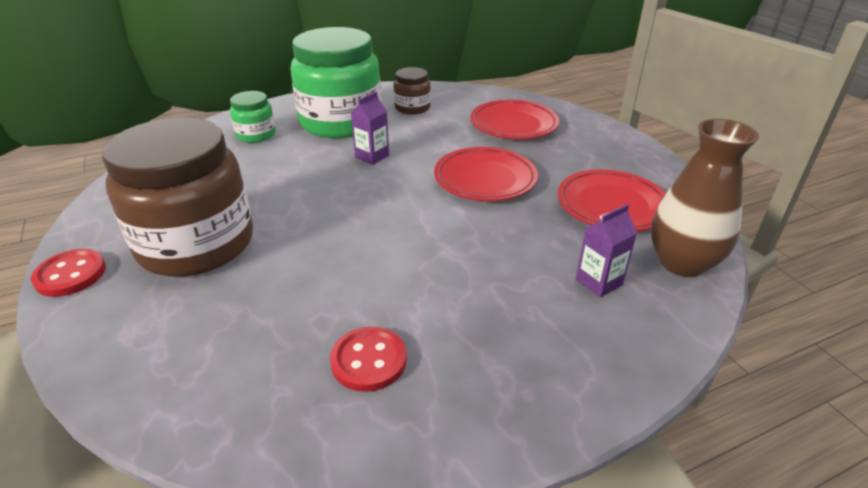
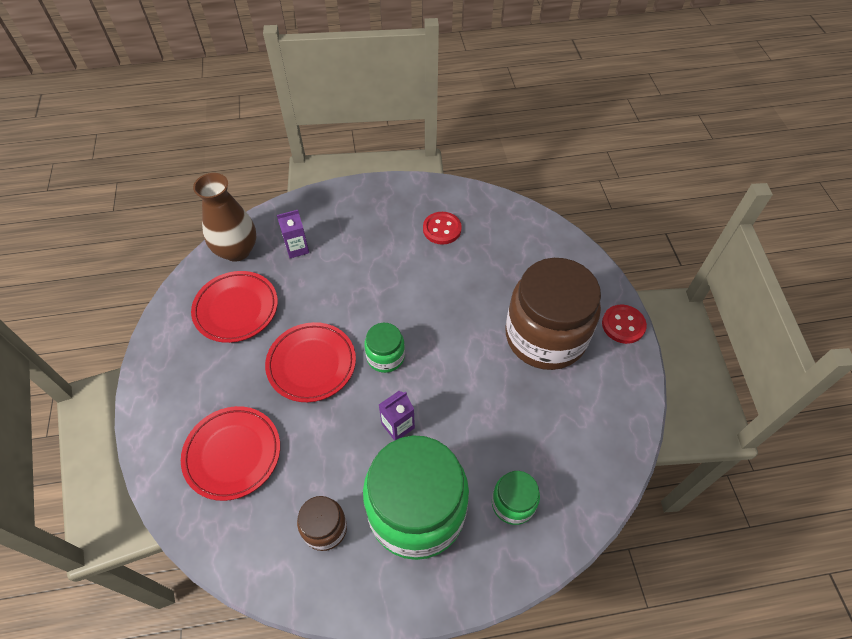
camera: 165 degrees left, 20 degrees up
(404, 196) = (385, 357): none -> green jar

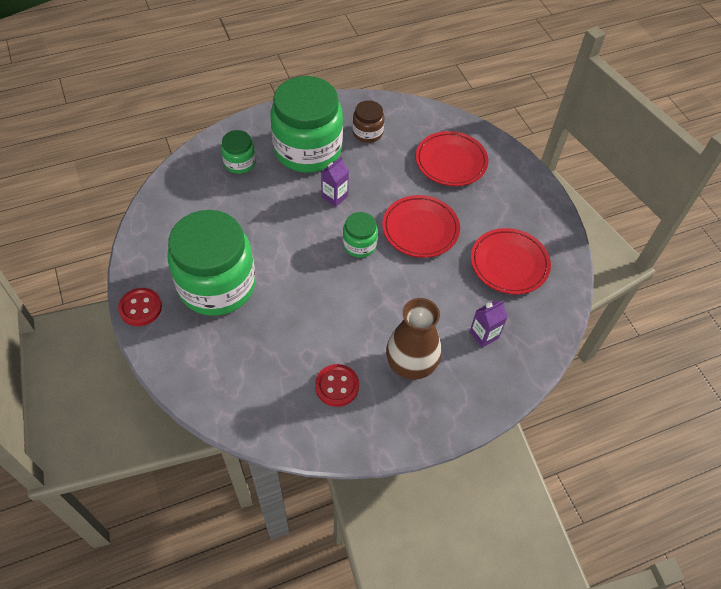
camera: 165 degrees right, 0 degrees up
(237, 250) = (543, 322): brown vase -> brown vase (411, 365)
(545, 336) = (217, 285): brown jar -> green jar

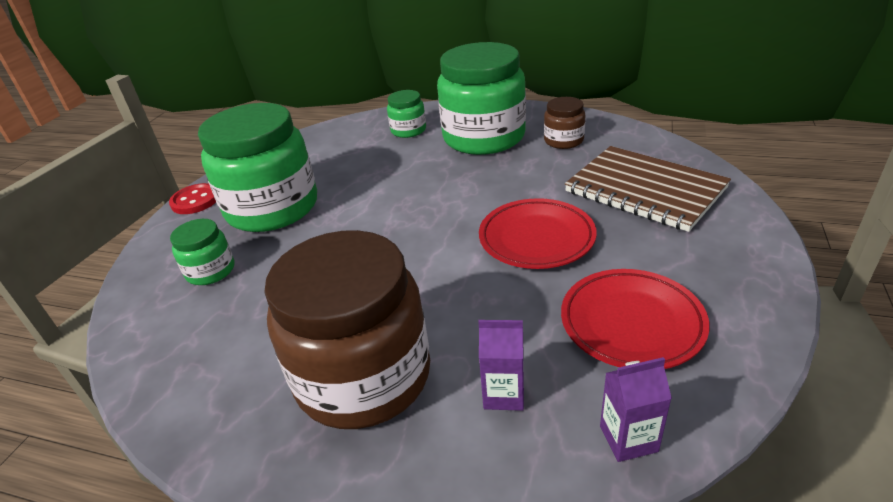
camera: 45 degrees right, 20 degrees down
(334, 196) = (468, 179): purple carton -> purple carton (628, 438)
(337, 386) = (256, 351): red button -> none
(359, 245) = (446, 227): green jar -> green jar (211, 271)
(411, 365) = (363, 376): brown vase -> brown jar
(451, 162) = (645, 190): red plate -> brown notebook

